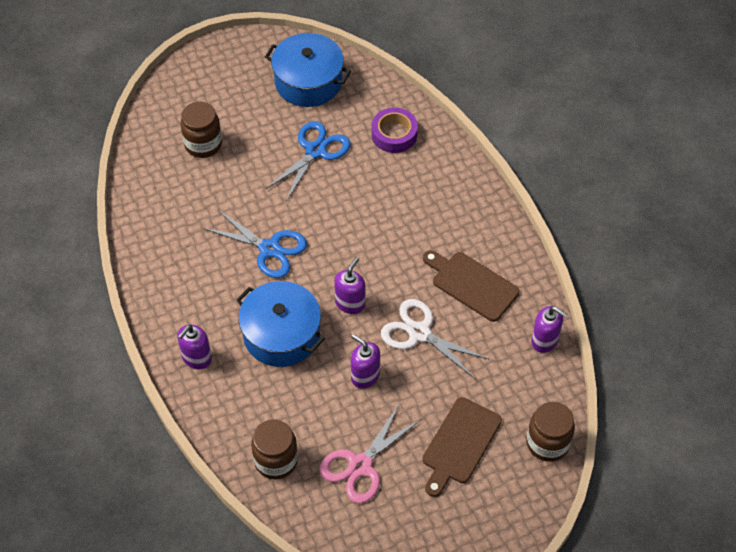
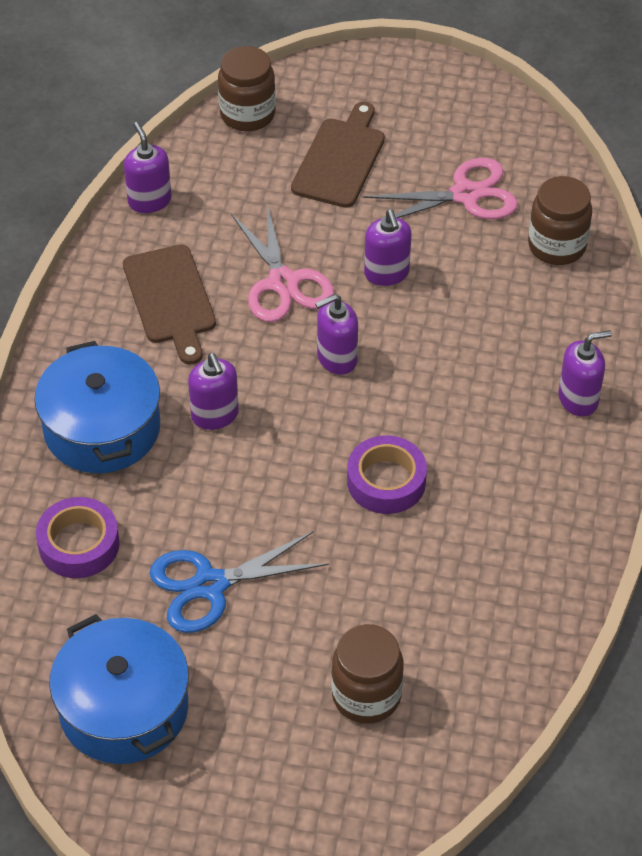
camera: 145 degrees left, 5 degrees down
(269, 249) = (386, 481): blue scissors -> purple tape
(281, 334) = (451, 369): blue pot -> blue pot (102, 428)
(387, 233) = (215, 415): none -> purple soap dispenser
(419, 332) = (283, 283): white scissors -> pink scissors
(460, 444) = (340, 159): brown cutting board -> brown cutting board turned 45 degrees counterclockwise

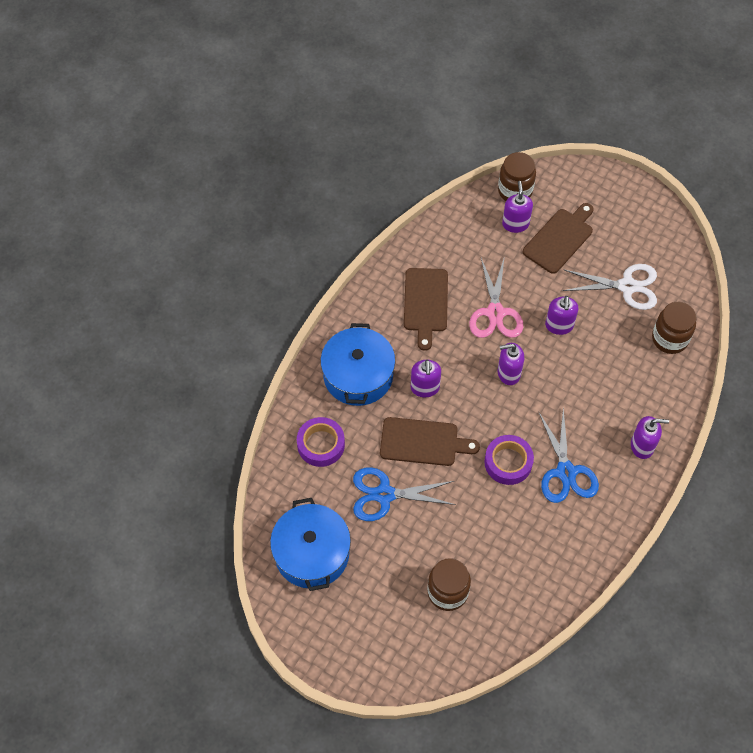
camera: 20 degrees right, 10 degrees up
(149, 200) = (436, 233): purple soap dispenser -> purple soap dispenser (515, 224)
(242, 492) = (423, 442): none -> brown cutting board
(466, 195) = (627, 286): pink scissors -> white scissors
(479, 469) = (565, 472): none -> blue scissors

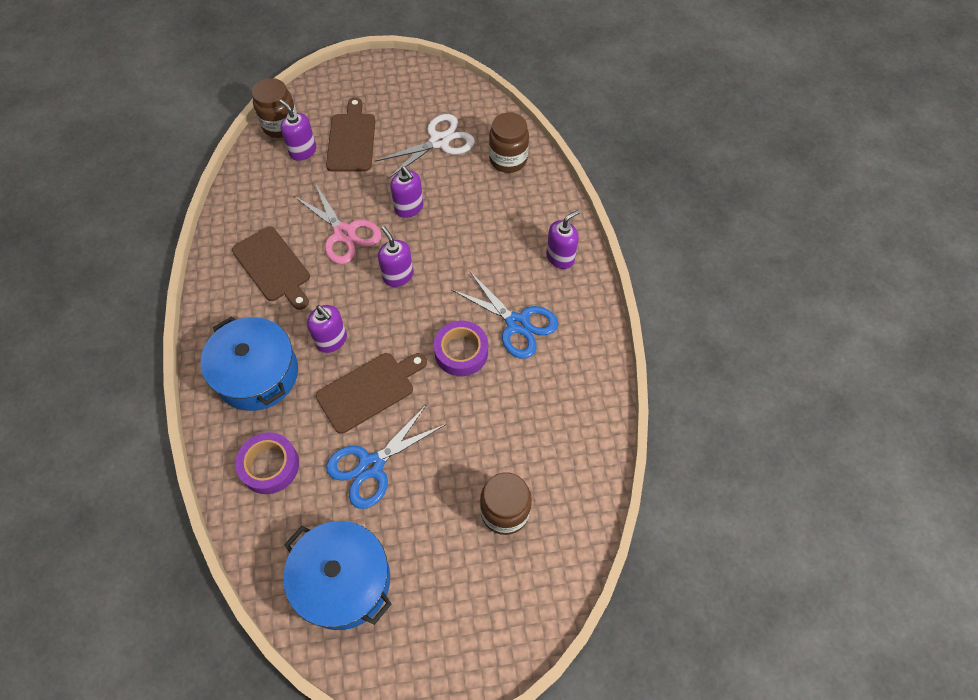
camera: 40 degrees left, 0 degrees up
(508, 373) = (398, 276): purple soap dispenser -> purple soap dispenser turned 105 degrees clockwise

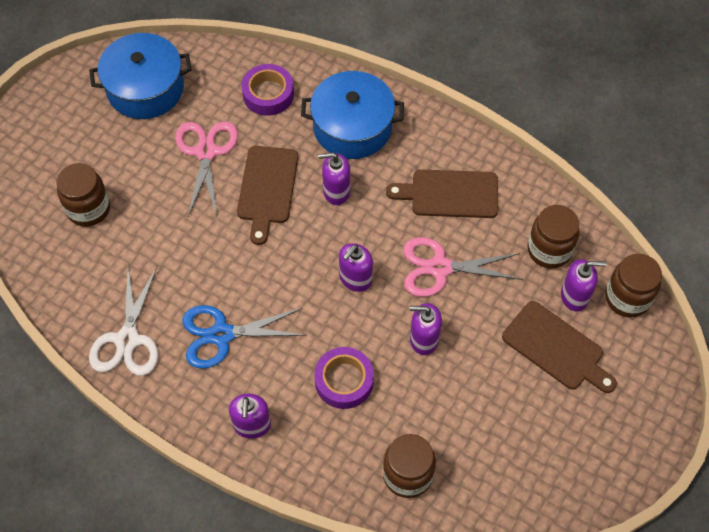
camera: 130 degrees right, 0 degrees up
(276, 183) = (549, 250): none -> brown jar
(371, 466) = (206, 152): blue scissors -> pink scissors
(398, 276) = (355, 279): purple soap dispenser -> purple soap dispenser turned 120 degrees clockwise
(439, 142) = (487, 427): white scissors -> white scissors (127, 340)
(461, 352) = (237, 273): purple tape -> purple tape (344, 381)

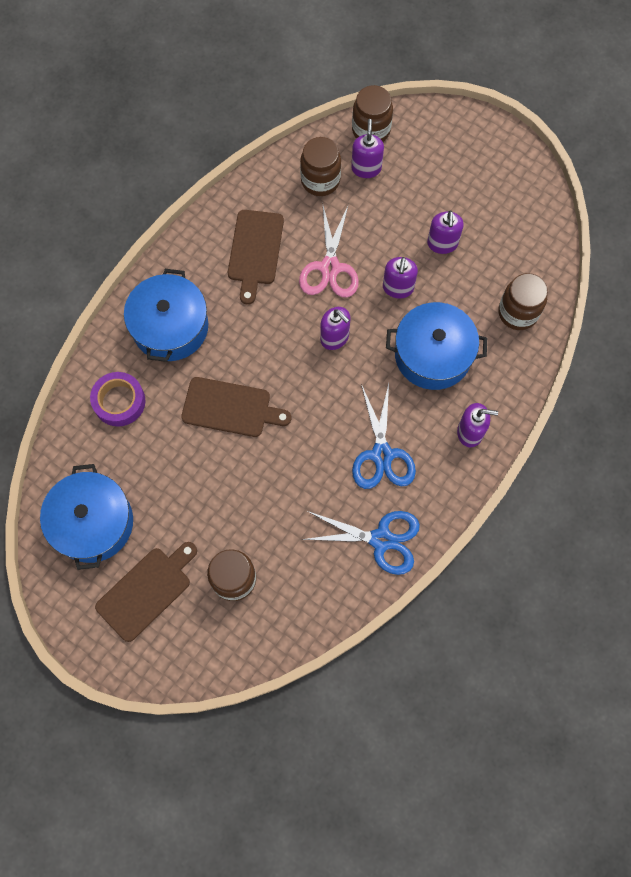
camera: 85 degrees left, 10 degrees up
(127, 340) = (381, 540): white scissors -> blue scissors
(206, 152) = (180, 463): pink scissors -> none
(336, 191) = (241, 347): purple soap dispenser -> purple soap dispenser (442, 244)
(344, 381) = (433, 355): purple tape -> blue pot
(556, 348) = (412, 189): brown cutting board -> brown cutting board (146, 591)

